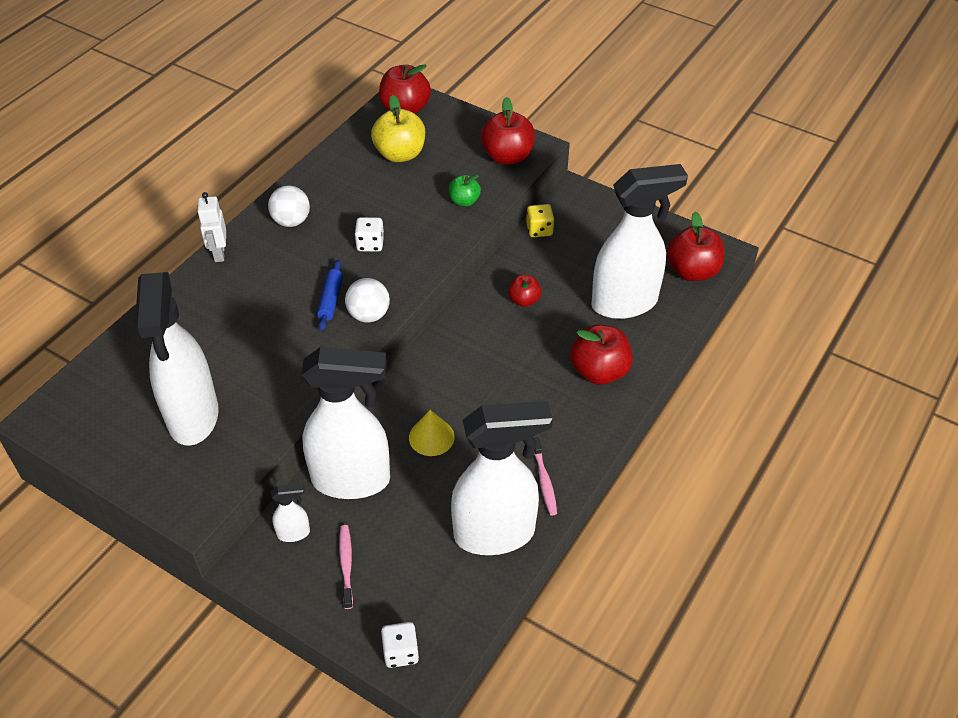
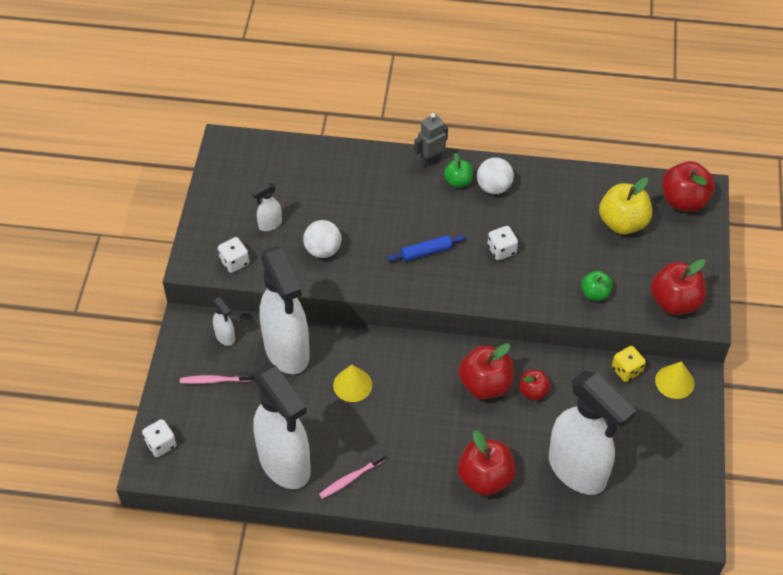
camera: 65 degrees right, 5 degrees up
(193, 417) = (270, 224): white spray bottle -> white spray bottle, size x0.41
(219, 253) = (431, 160): white robot -> grey robot
(220, 469) = (234, 262): none -> white dice
(263, 243) = (458, 181): none -> green apple
(346, 565) = (214, 380): pink toothbrush -> pink toothbrush turned 150 degrees counterclockwise
(369, 315) = (425, 284): white ball -> white ball (323, 250)
(569, 205) = (674, 382): none -> yellow cone
(692, 271) = (653, 513): red apple -> red apple (485, 385)

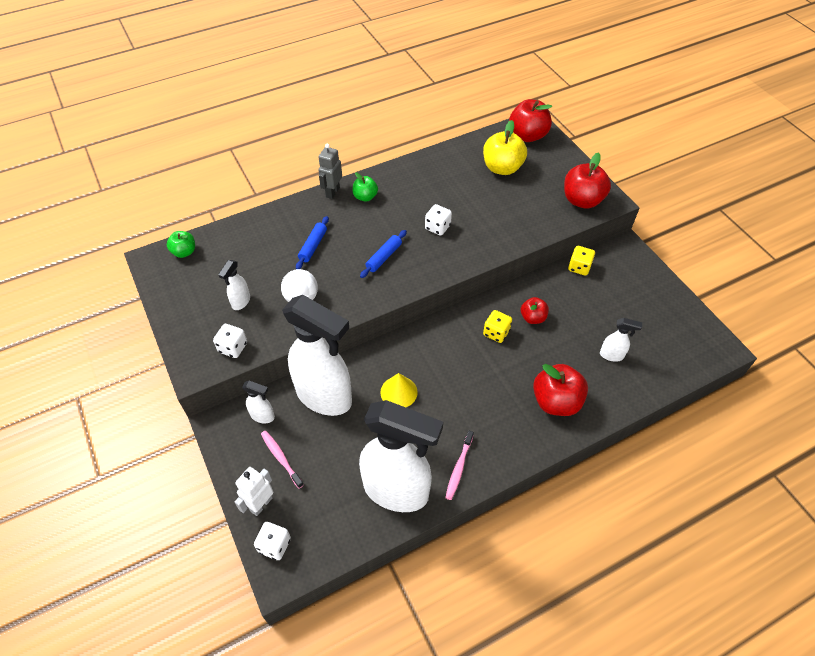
camera: 35 degrees left, 0 degrees up
(173, 407) = (261, 504): none -> white robot
(214, 380) = (281, 458): pink toothbrush -> pink toothbrush turned 90 degrees clockwise
(371, 206) = (313, 246): none -> blue rolling pin
(485, 385) = (496, 333): red apple -> yellow dice
(494, 187) = (394, 188): white ball -> none
(578, 471) = (612, 355): white spray bottle -> white spray bottle, size x0.41
(595, 293) = (527, 222): green apple -> green apple (184, 252)
(674, 382) = (615, 257): yellow cone -> none

